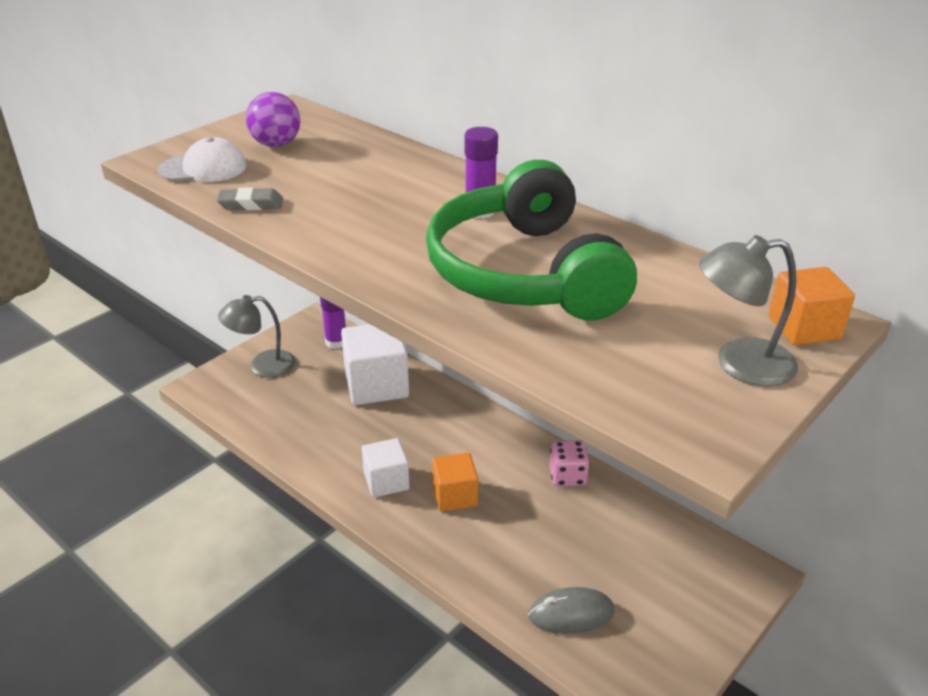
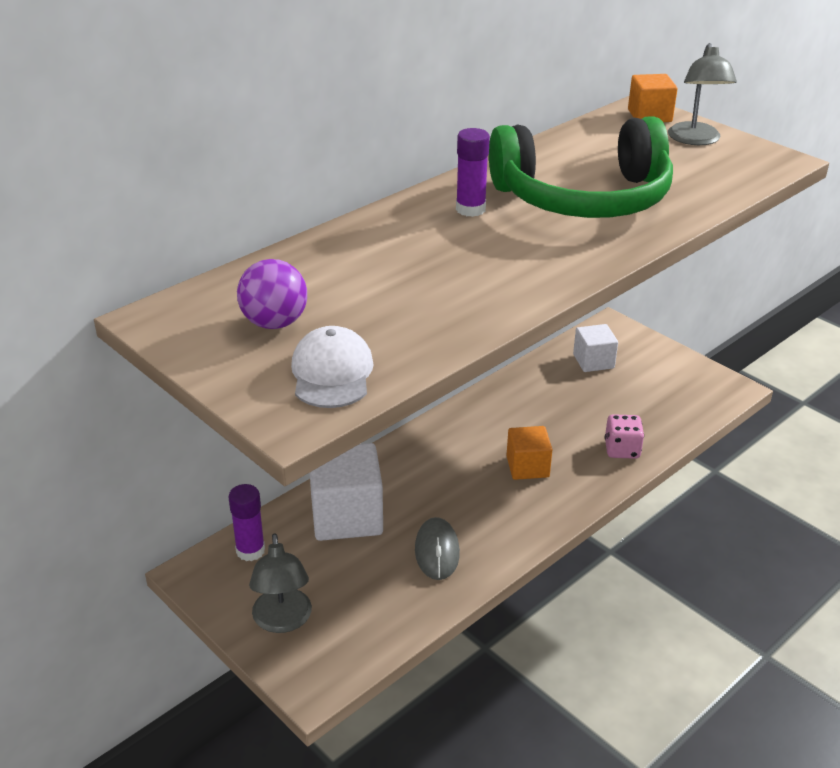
camera: 85 degrees left, 0 degrees up
(251, 204) = (439, 334): grey eraser -> none
(386, 481) = (506, 512): white cube -> white cube (593, 361)
(567, 476) = (504, 398): pink dice -> pink dice (622, 449)
(571, 614) = (658, 414): grey mouse -> grey mouse (437, 551)

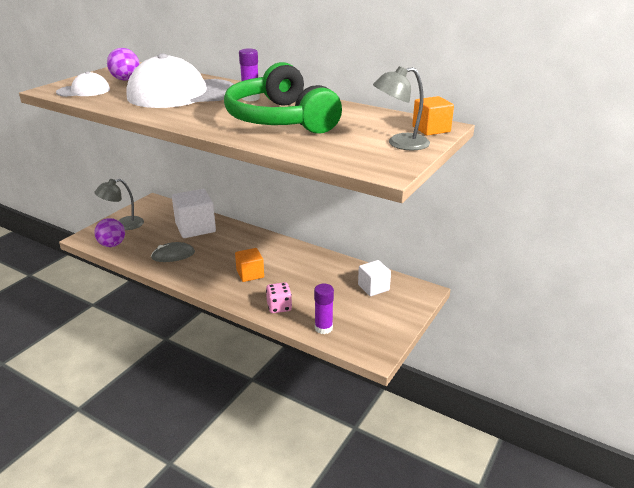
camera: 75 degrees right, 5 degrees down
(250, 551) = (167, 210): purple glue stick -> purple glue stick (323, 328)
(363, 638) = (112, 245): none -> purple ball
(413, 267) = (181, 94): none -> white cap

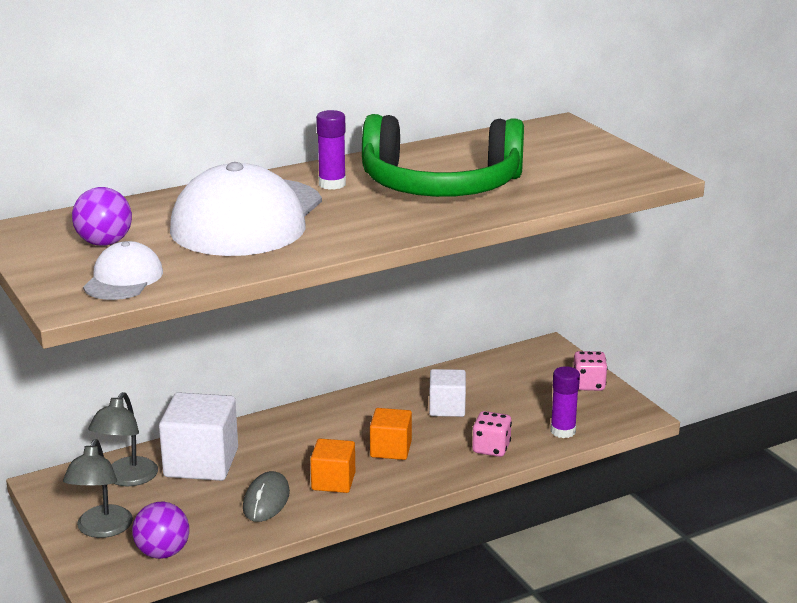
camera: 60 degrees left, 5 degrees down
(373, 287) = (510, 374): white cube -> white cube (447, 408)
(393, 321) = (588, 385): none -> pink dice
(400, 143) = (589, 152): grey lamp -> grey lamp (126, 479)
(431, 129) = (563, 130): orange cube -> orange cube (333, 481)

